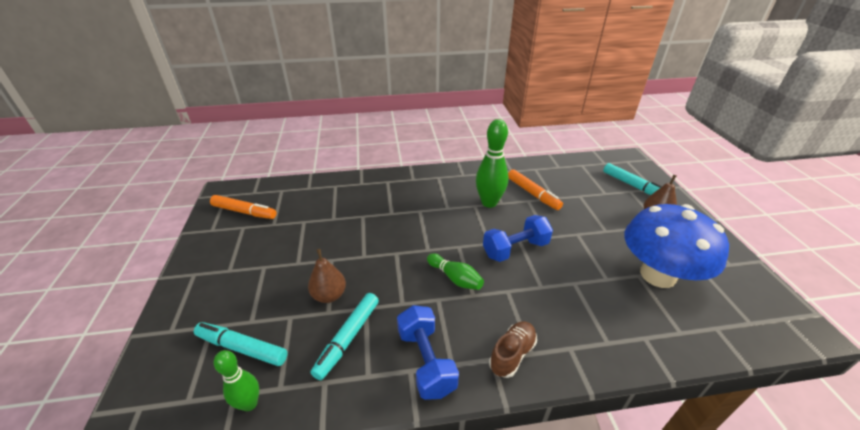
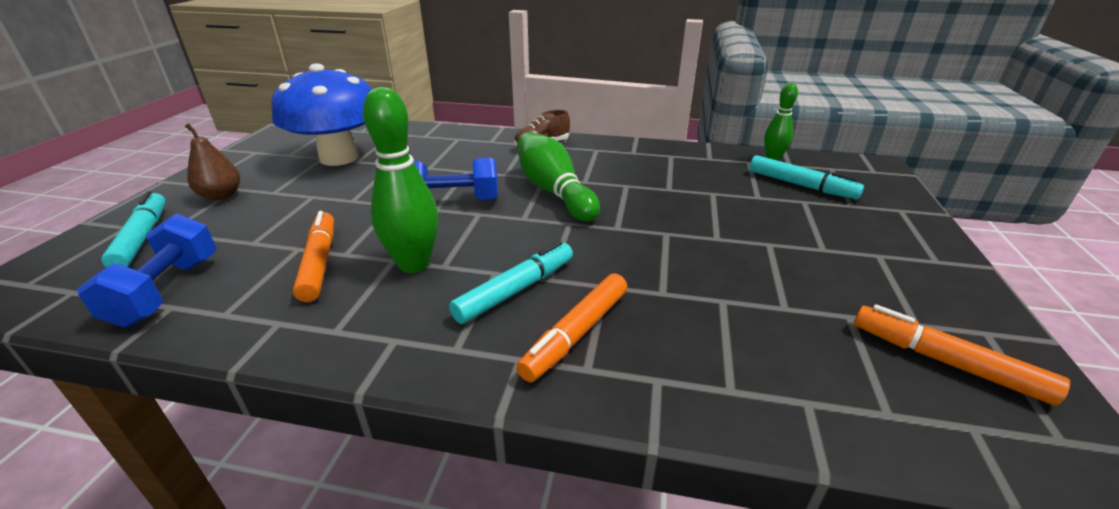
camera: 160 degrees left, 5 degrees down
(329, 295) = (713, 204): brown pear -> none
(348, 338) = (689, 174): turquoise marker -> turquoise marker (516, 290)
(396, 190) = (576, 333): none -> orange marker
(426, 361) = (618, 153): blue dumbbell -> blue dumbbell (167, 291)
(455, 278) = (553, 191): green bowling pin -> green bowling pin, size x1.66

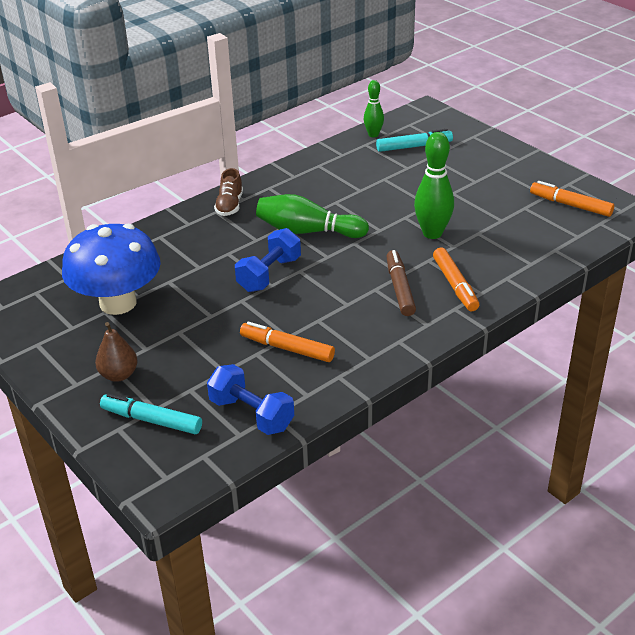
camera: 50 degrees left, 5 degrees up
(414, 264) = (332, 314): green bowling pin -> green bowling pin (432, 233)
(516, 290) = (400, 288): turquoise marker -> brown marker
(945, 361) = (570, 205): orange marker -> orange marker turned 45 degrees clockwise

